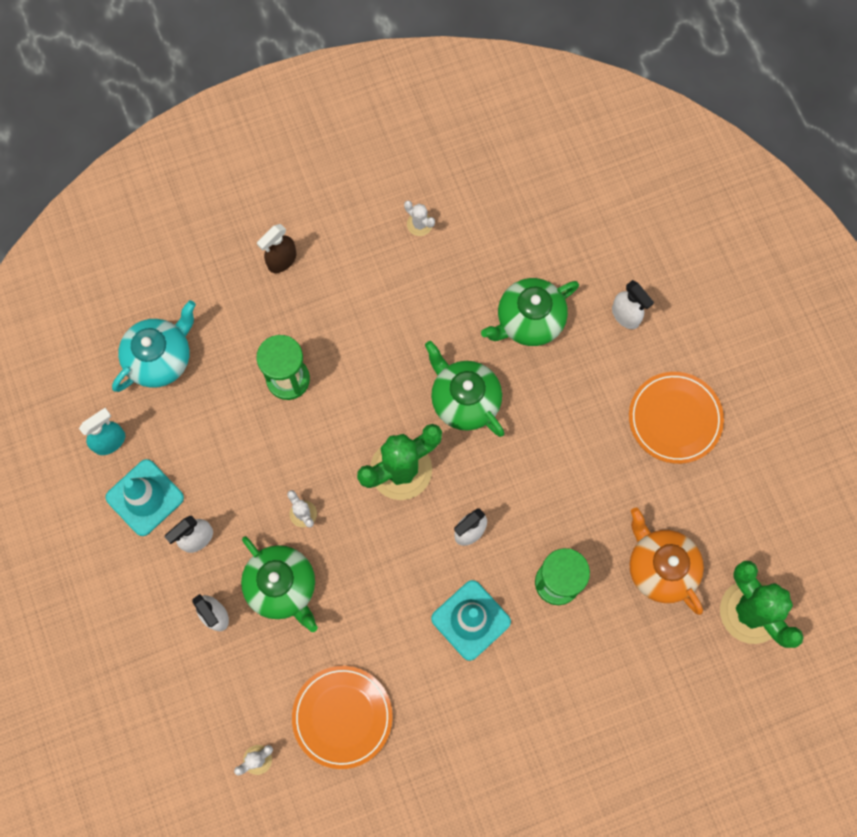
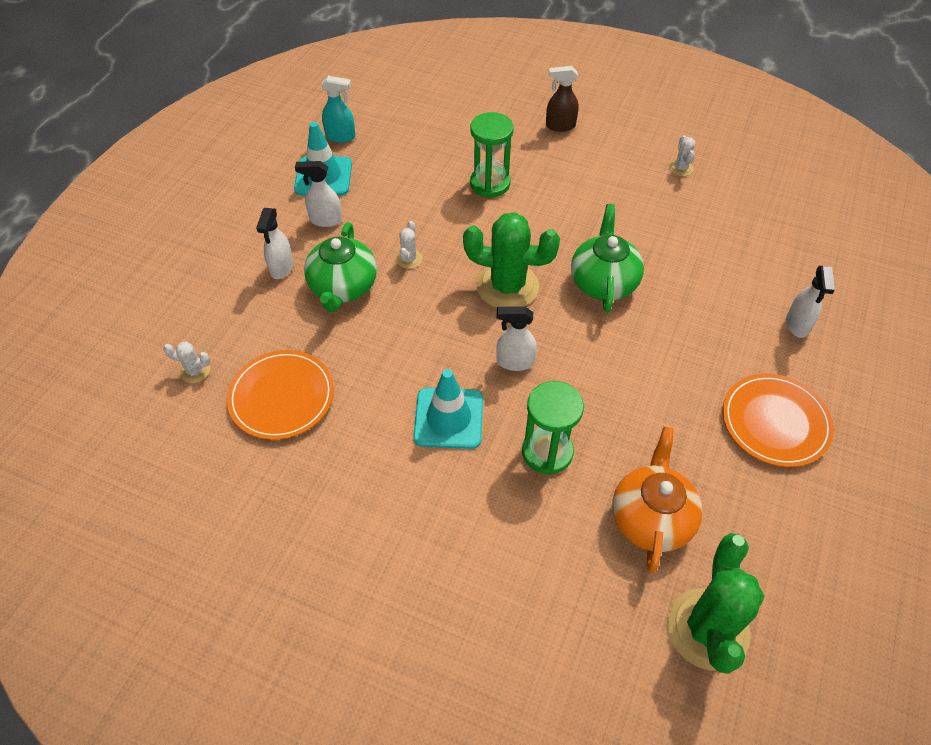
camera: 45 degrees right, 20 degrees down
(160, 358) = (423, 120): turquoise teapot -> none
(528, 321) = (708, 272): green teapot -> none

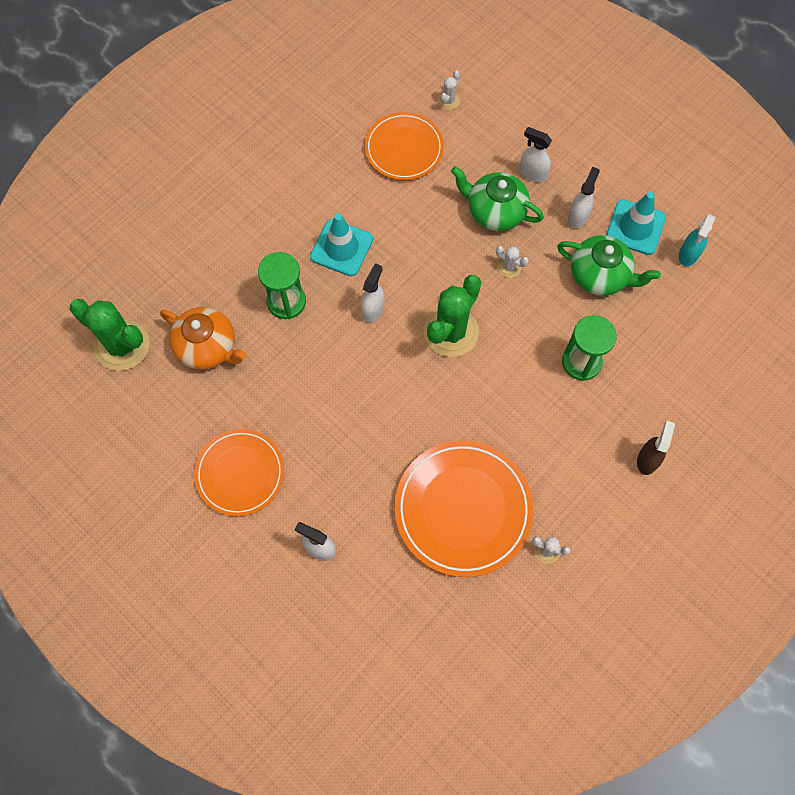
camera: 110 degrees right, 15 degrees up
(603, 282) = (427, 410): green teapot -> green teapot (600, 275)
(684, 230) = (463, 509): none -> orange plate

